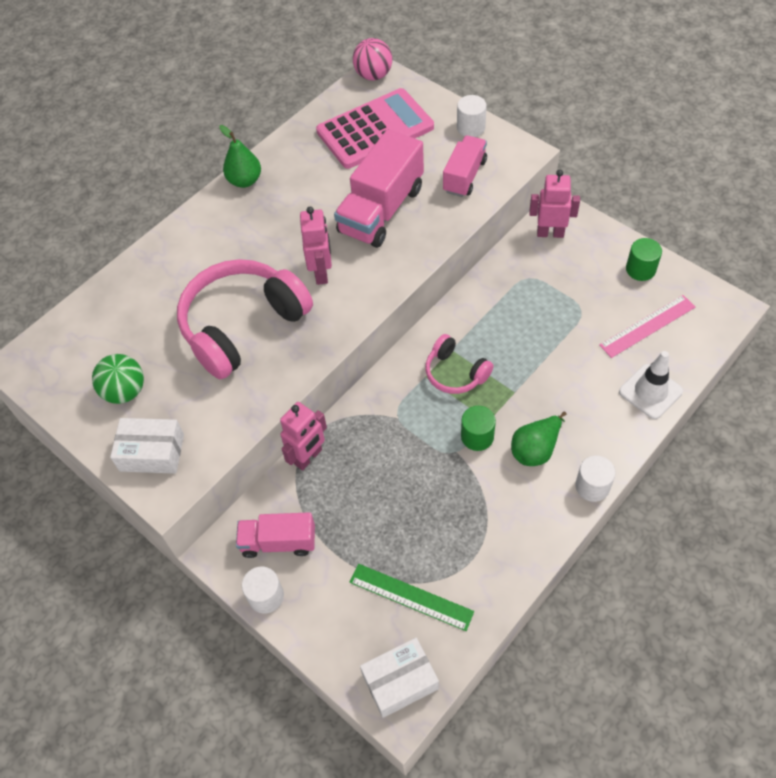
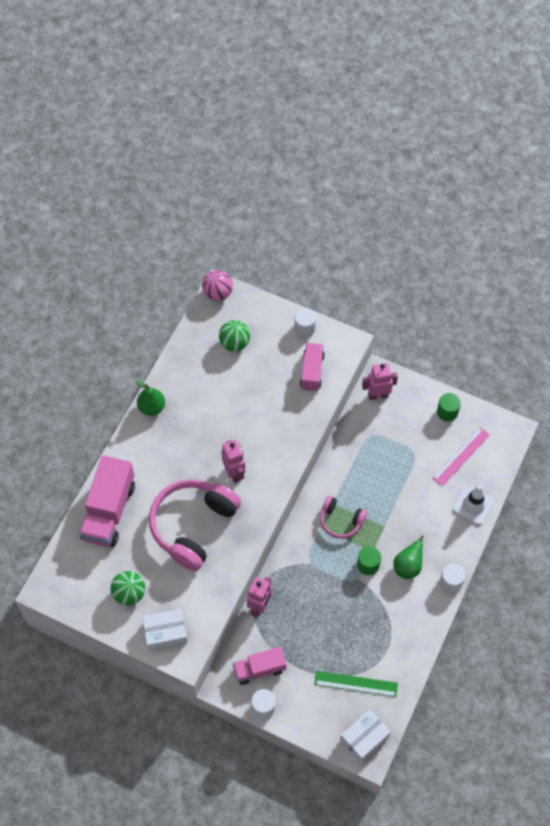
camera: 20 degrees left, 5 degrees up
(375, 130) = (234, 343): pink calculator -> green ball
(381, 210) = (260, 412): pink truck -> pink truck (109, 511)

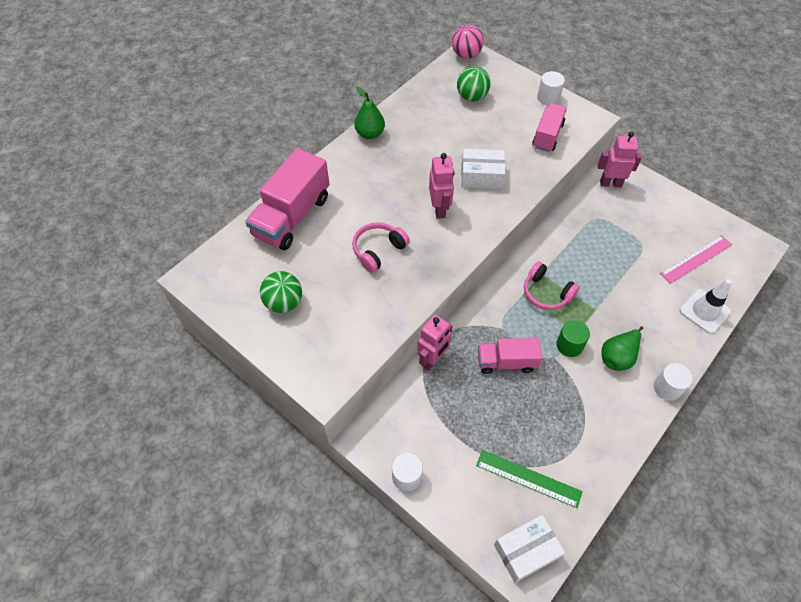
camera: 15 degrees right, 5 degrees down
(165, 632) = (310, 354): white box -> white box (481, 176)
(193, 526) = (378, 250): pink headphones -> pink headphones, size x0.52
(259, 669) = (413, 430): pink truck -> pink truck (506, 362)
(447, 412) = (685, 214): green cylinder -> none

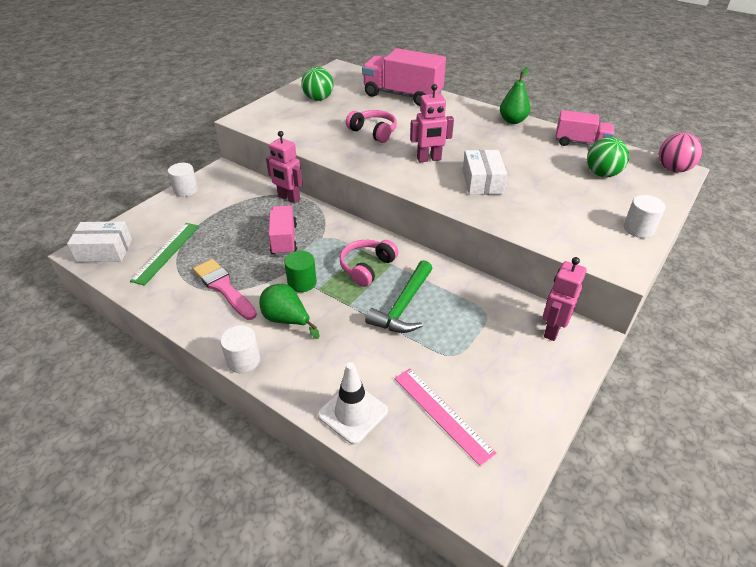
camera: 85 degrees right, 15 degrees down
(526, 551) = (104, 250): white box -> white box turned 60 degrees counterclockwise
(547, 135) = (568, 227): pink truck -> pink truck (581, 143)
(580, 413) = (223, 287): none -> pink brush
(593, 270) = (403, 306): none -> green hammer
(610, 183) = (552, 329): pink robot -> pink robot turned 150 degrees counterclockwise

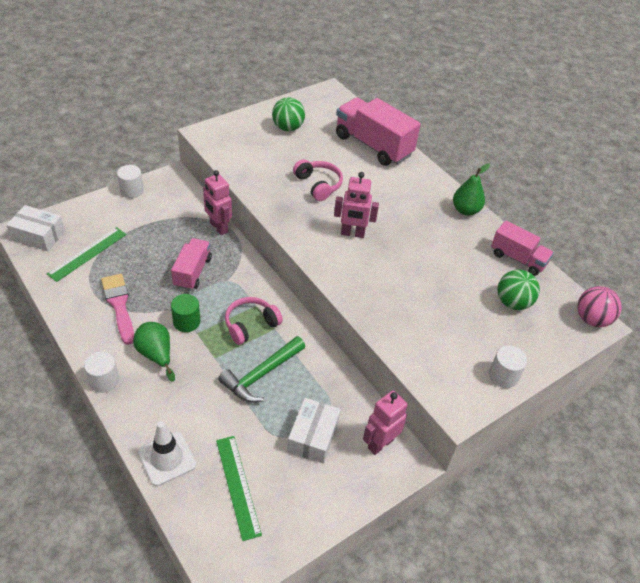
camera: 15 degrees right, 5 degrees up
(442, 414) = (237, 486): pink ruler -> green ruler
(482, 182) = (387, 275): white box -> white box (313, 437)

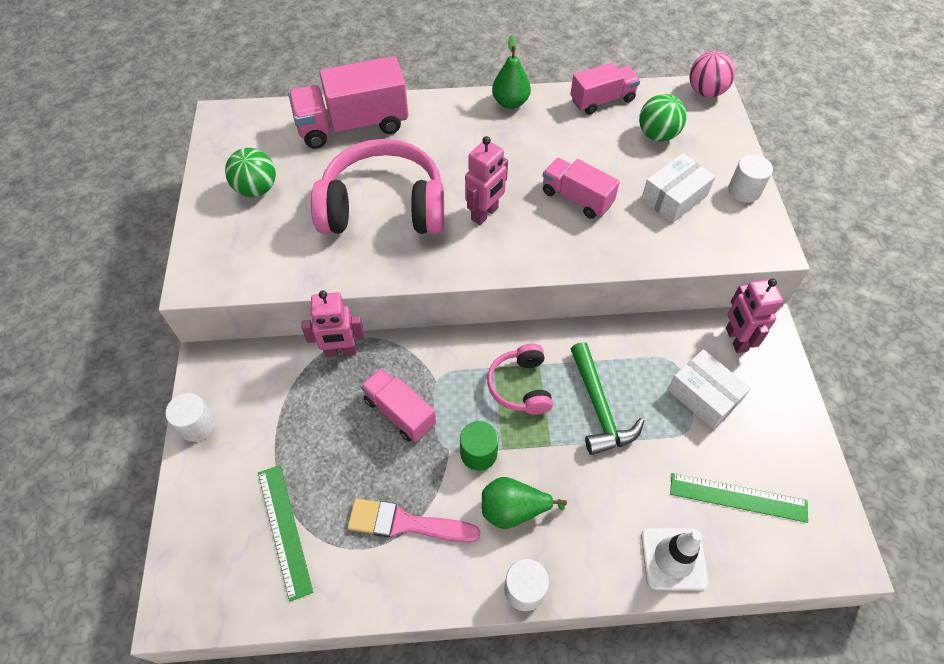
camera: 55 degrees left, 10 degrees up
(38, 236) = (201, 587): white box -> white box (674, 197)
(318, 185) = (383, 207): pink headphones -> pink headphones, size x1.93
(406, 276) = (576, 198): none -> pink truck

